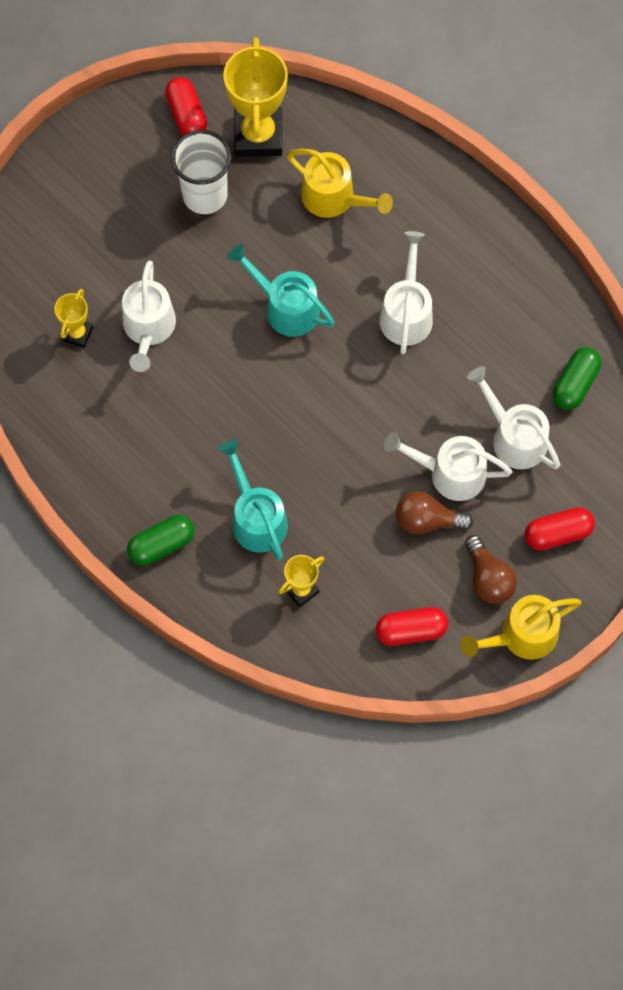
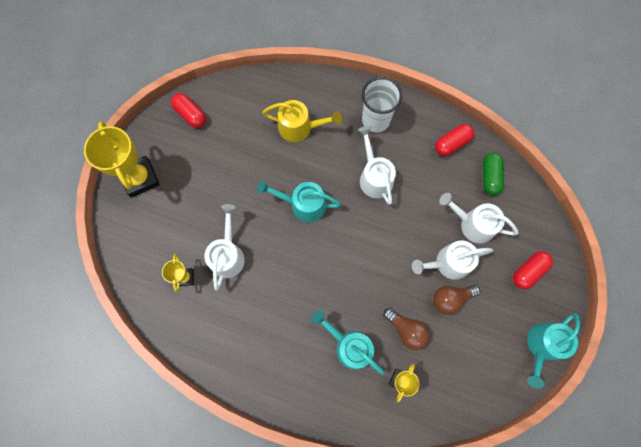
camera: 25 degrees left, 5 degrees up
(148, 329) = (227, 254): white watering can -> white watering can turned 150 degrees counterclockwise
(161, 545) = (300, 391): green capsule -> none
(205, 195) = (223, 158): white cup -> white cup (375, 120)
(258, 135) = (238, 109): yellow trophy -> yellow trophy (140, 178)
(411, 630) = (477, 374): red capsule -> red capsule (452, 144)
(488, 578) = (504, 318): brown light bulb -> brown light bulb (406, 330)
(521, 636) = (542, 346): yellow watering can -> turquoise watering can

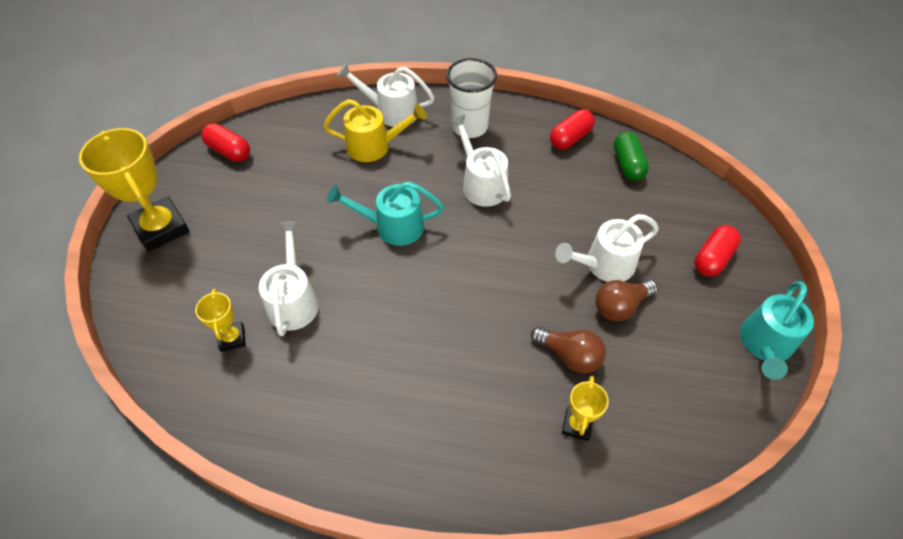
camera: 10 degrees left, 20 degrees down
(349, 346) = (491, 390): turquoise watering can -> none
(472, 224) = (622, 216): white watering can -> white watering can (391, 111)

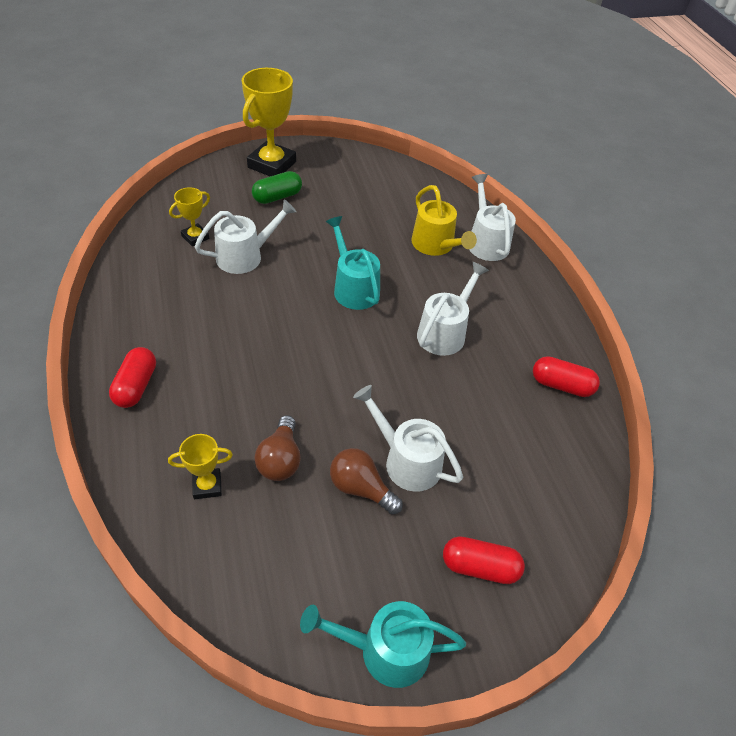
camera: 60 degrees right, 5 degrees down
(229, 151) = (367, 167): red capsule -> red capsule (136, 386)
(469, 127) = (511, 301): white cup -> none
(627, 165) = (563, 448): green capsule -> green capsule (277, 197)

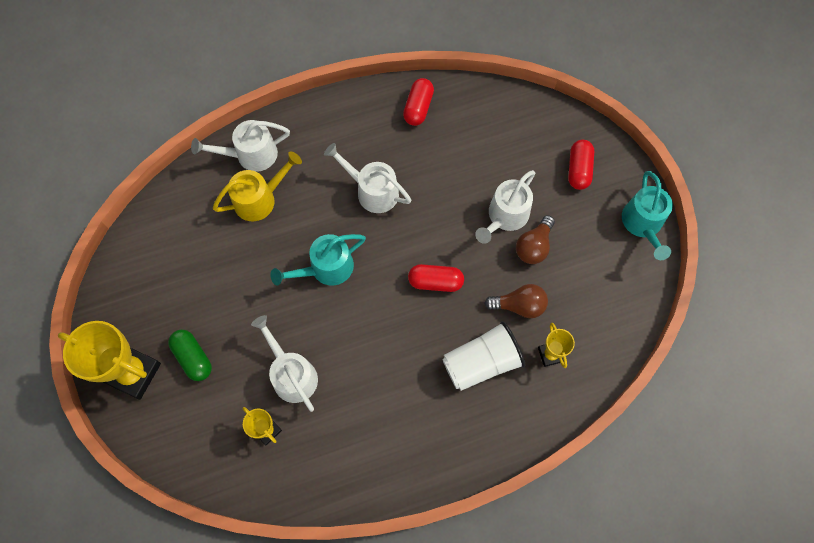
camera: 90 degrees left, 20 degrees up
(136, 386) = (466, 435): red capsule -> red capsule (435, 282)
(216, 410) = (481, 362): none -> white cup

